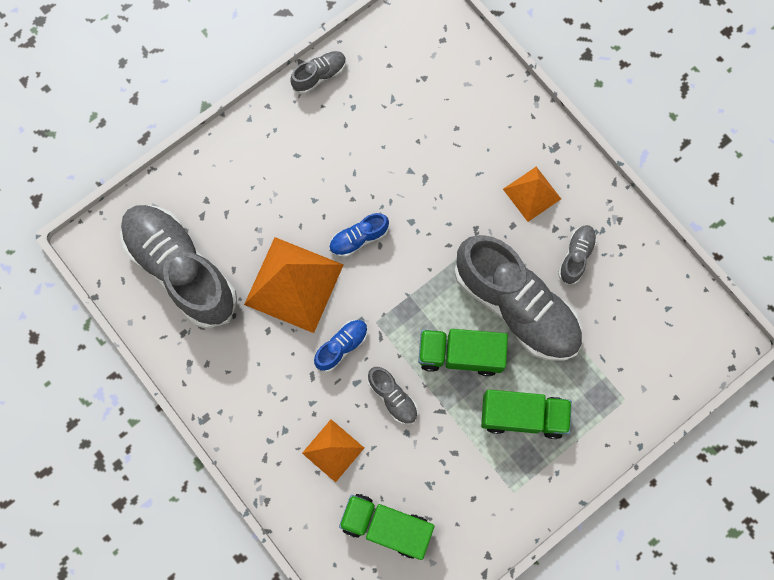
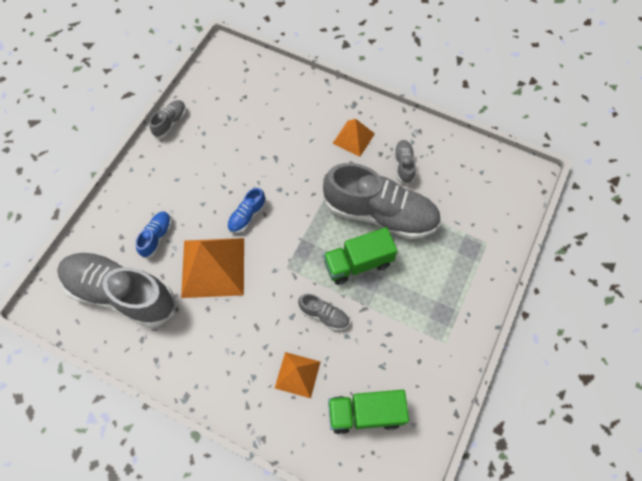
camera: 25 degrees left, 10 degrees down
(341, 346) = (269, 295): blue shoe -> blue shoe (156, 237)
(523, 416) = (423, 285): green truck -> none

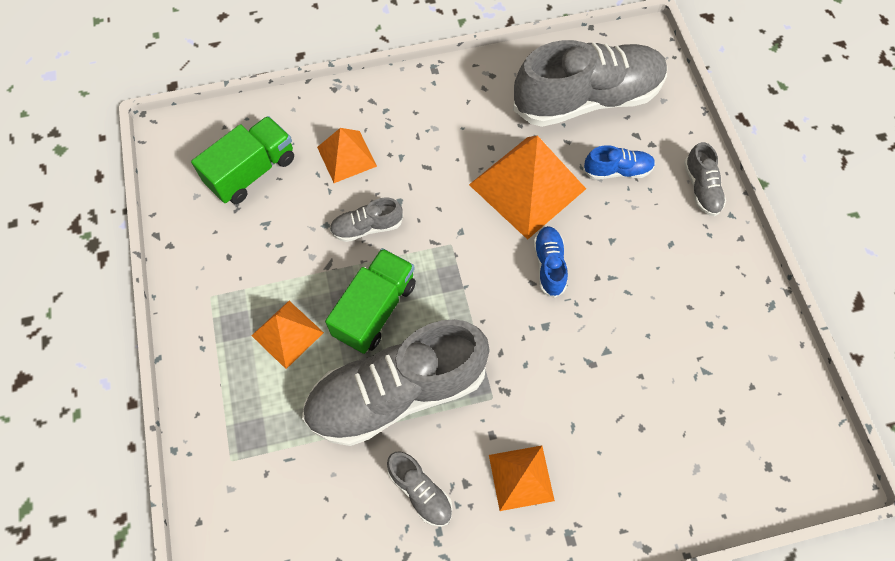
camera: 140 degrees right, 0 degrees up
(156, 237) = (617, 170): blue shoe -> blue shoe turned 75 degrees counterclockwise
(170, 122) = (762, 304): grey shoe -> grey shoe (701, 188)
(415, 286) = (287, 334): none -> orange pyramid

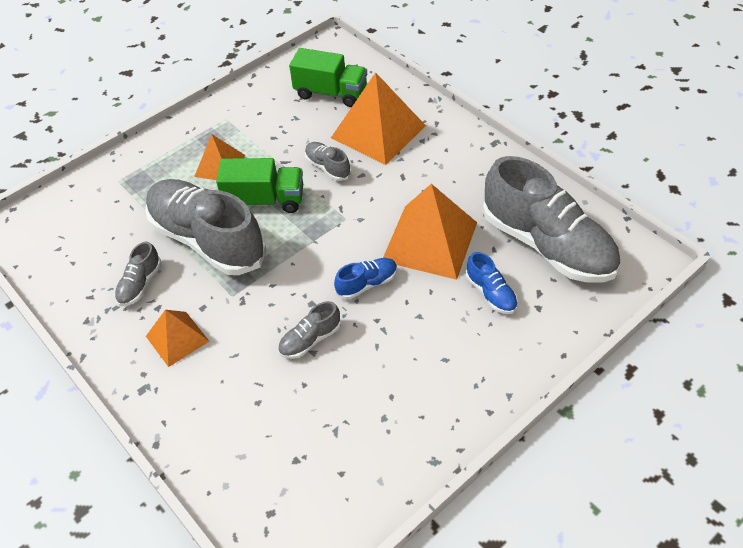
camera: 65 degrees right, 15 degrees down
(346, 156) = (378, 131): orange pyramid -> orange pyramid, size x1.77
(701, 188) = (520, 361): grey shoe -> grey shoe (310, 340)

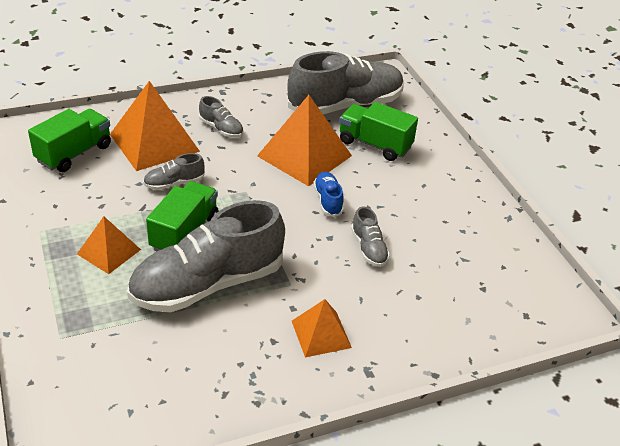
camera: 75 degrees left, 10 degrees down
(140, 284) = (233, 348): grey shoe -> grey shoe (221, 129)
(491, 293) = (375, 145): blue shoe -> green truck

